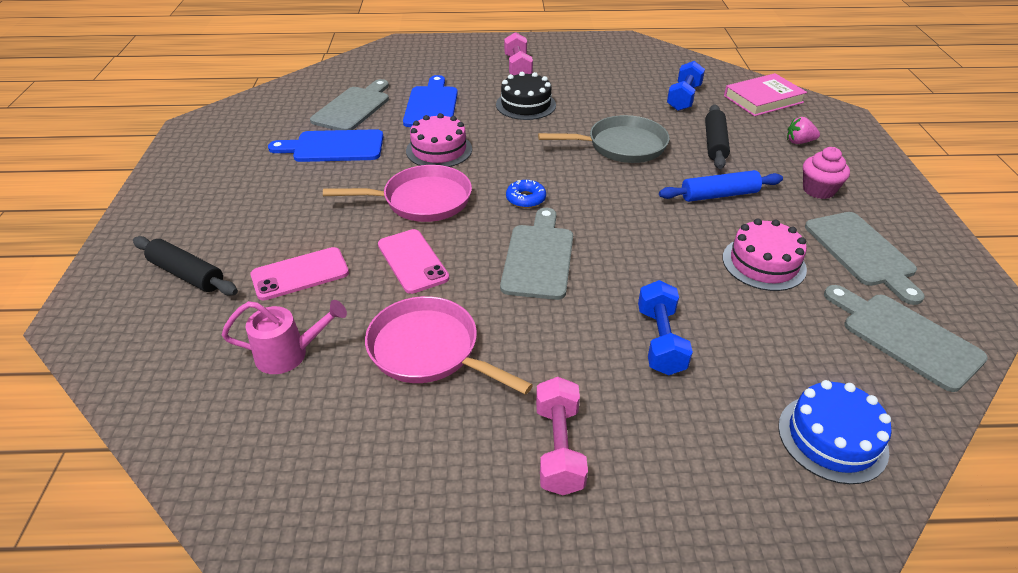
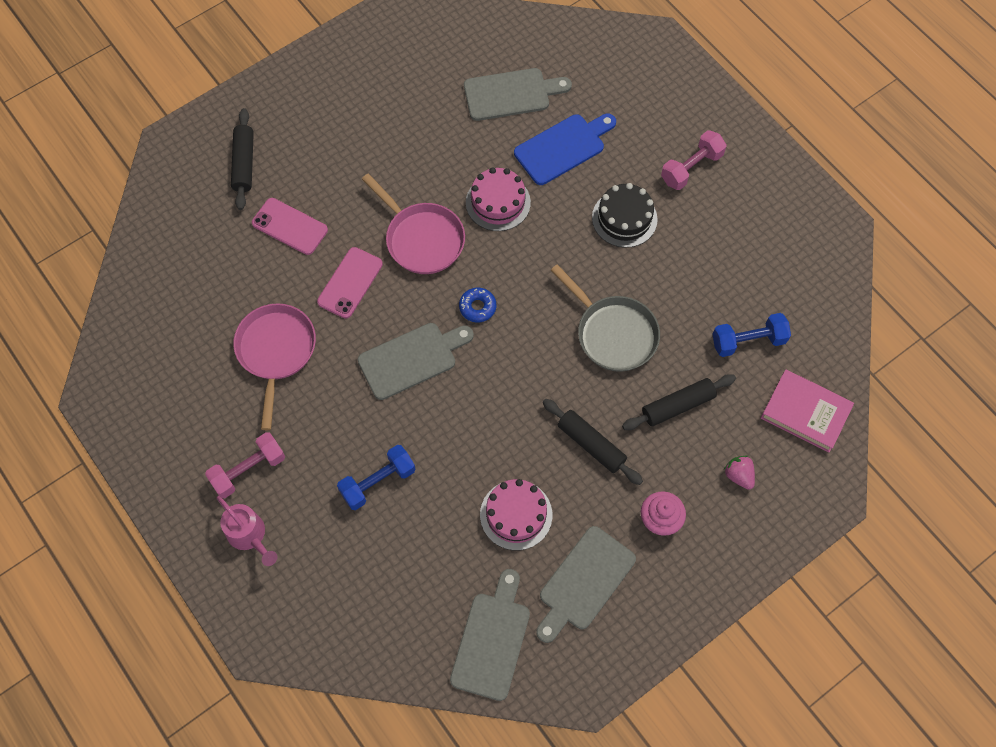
camera: 55 degrees right, 25 degrees up
(289, 354) = (221, 278): pink watering can -> pink watering can (249, 536)
(334, 147) = (444, 127): blue cutting board -> none
(719, 195) = (591, 445): blue rolling pin -> black rolling pin
(832, 438) = (356, 620): blue cake -> none

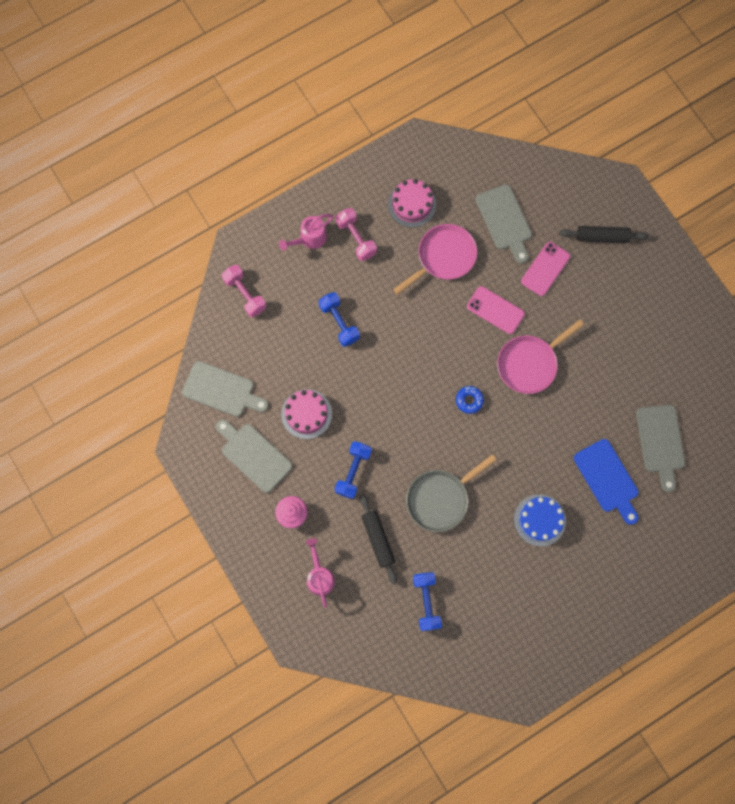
camera: 95 degrees right, 10 degrees up
(276, 352) = (443, 257): pink pan -> pink pan turned 45 degrees counterclockwise
(411, 359) = (430, 350): grey cutting board -> grey cutting board (505, 220)
(498, 202) = (559, 423): pink cake -> pink cake (412, 204)
(591, 445) = (353, 471): black rolling pin -> blue dumbbell
(624, 218) = (539, 520): black cake -> blue cake
(691, 168) = (584, 581): pink dumbbell -> pink dumbbell (245, 294)
(738, 475) = (319, 576): pink strawberry -> pink watering can
(805, 412) = (364, 635): pink book -> none

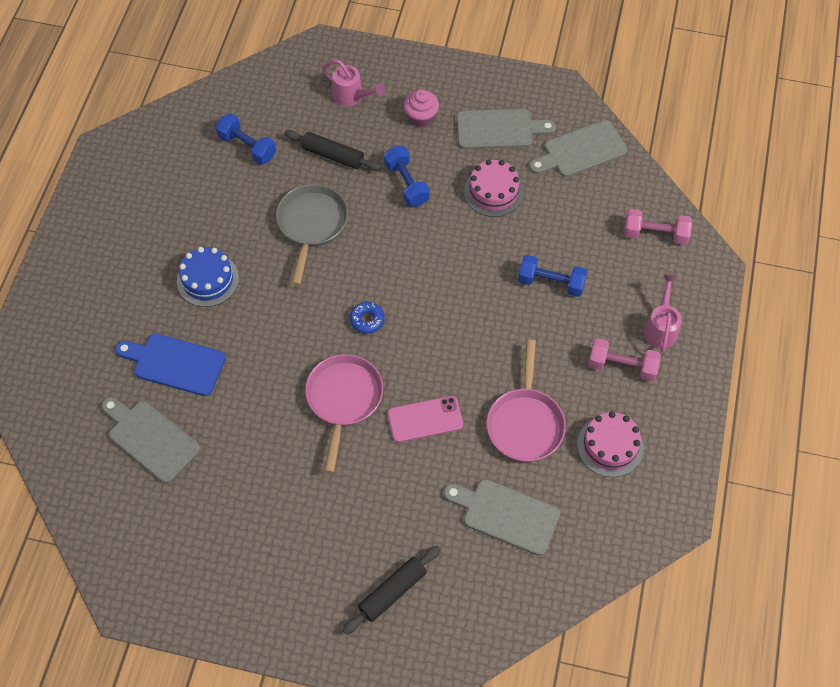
camera: 135 degrees right, 15 degrees down
(545, 269) = (417, 503): pink phone -> none

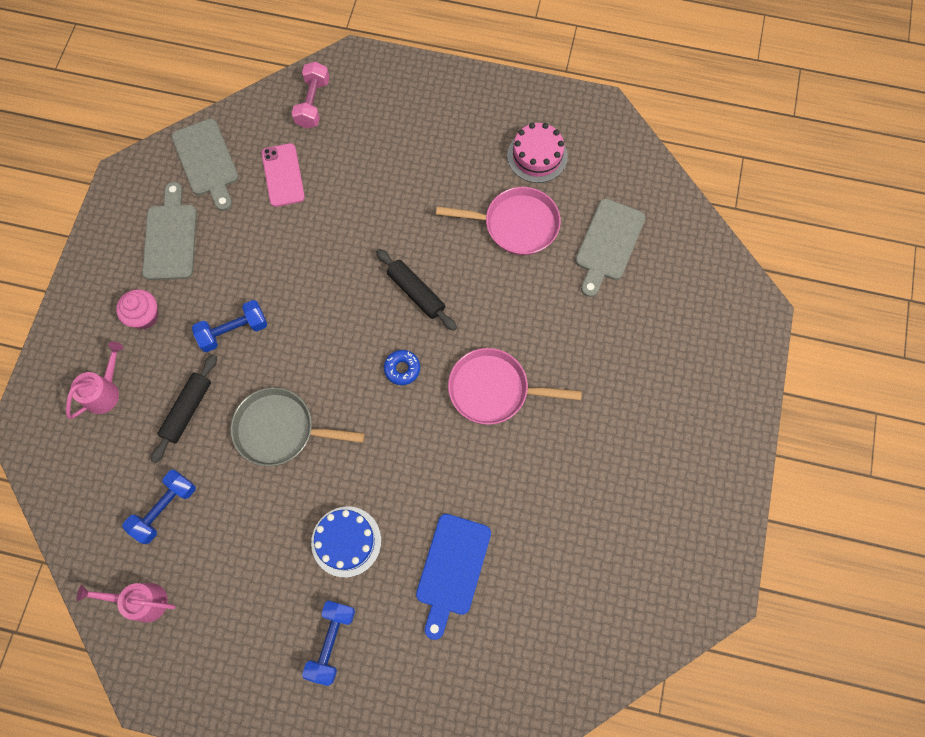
camera: 90 degrees left, 10 degrees up
(150, 439) = (542, 587): grey cutting board -> none
(392, 592) = (688, 341): black rolling pin -> black rolling pin (416, 292)
(425, 419) = (514, 313): pink phone -> pink phone (283, 175)
(493, 192) = (251, 245): pink cake -> none
(551, 283) = (364, 196): blue dumbbell -> blue dumbbell (331, 642)
(622, 366) = (456, 141): pink dumbbell -> none
(661, 328) = (416, 107): pink watering can -> pink watering can (141, 601)

